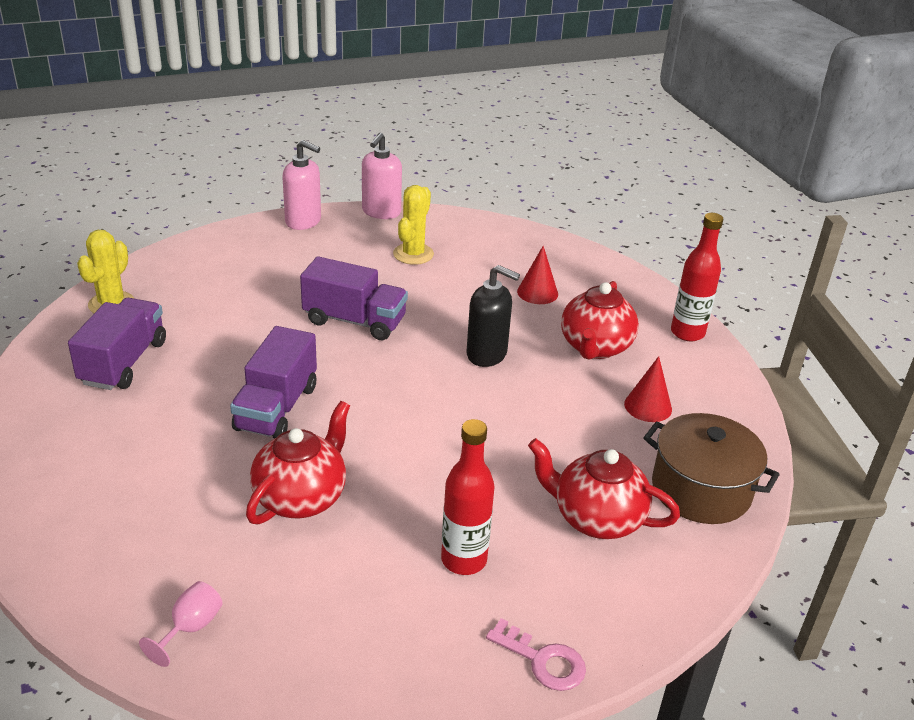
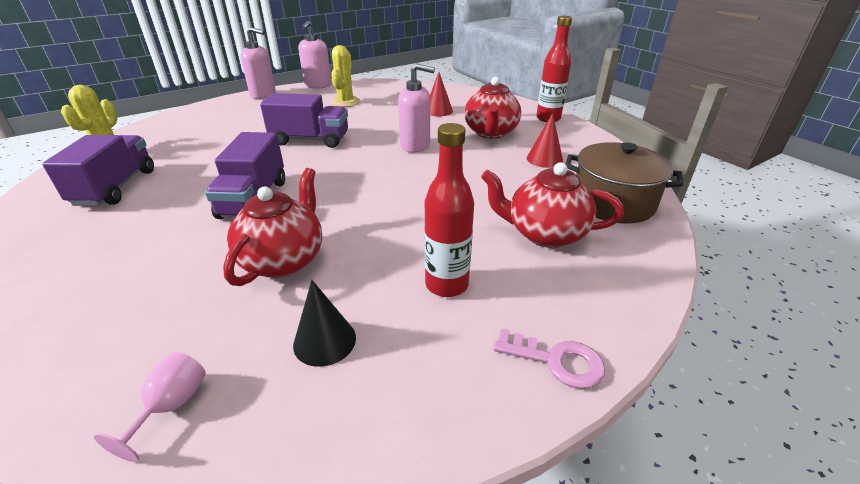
camera: 10 degrees left, 0 degrees up
(329, 596) = (324, 341): none -> black cone
(487, 354) = (415, 146): black soap dispenser -> pink soap dispenser

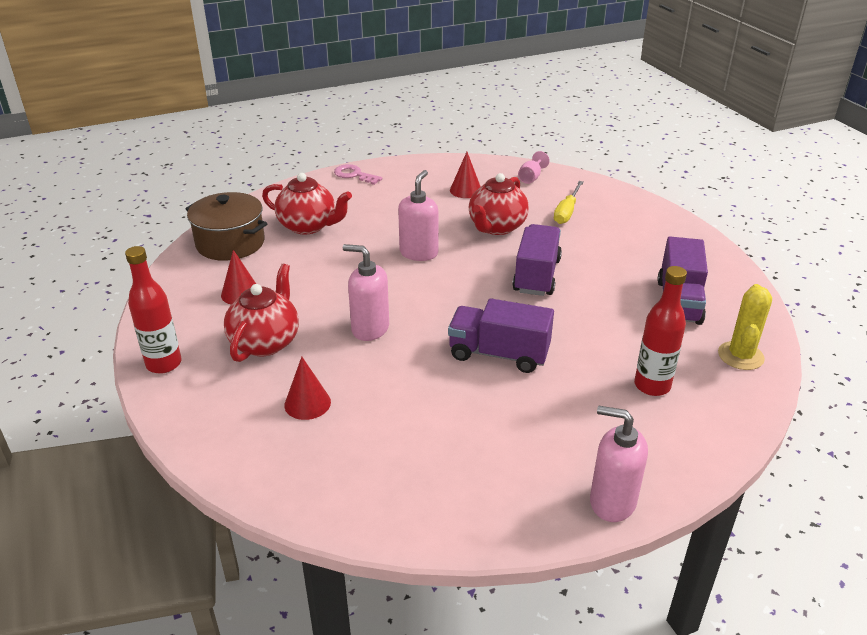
camera: 170 degrees left, 0 degrees up
(154, 305) = (567, 212): none -> yellow screwdriver
(318, 85) = (511, 534): pink soap dispenser -> pink soap dispenser (419, 253)
(324, 341) = (465, 190): black cone -> red cone
(345, 102) = (453, 451): yellow cactus -> none
(446, 285) = (393, 205): red bottle -> red bottle (652, 386)

